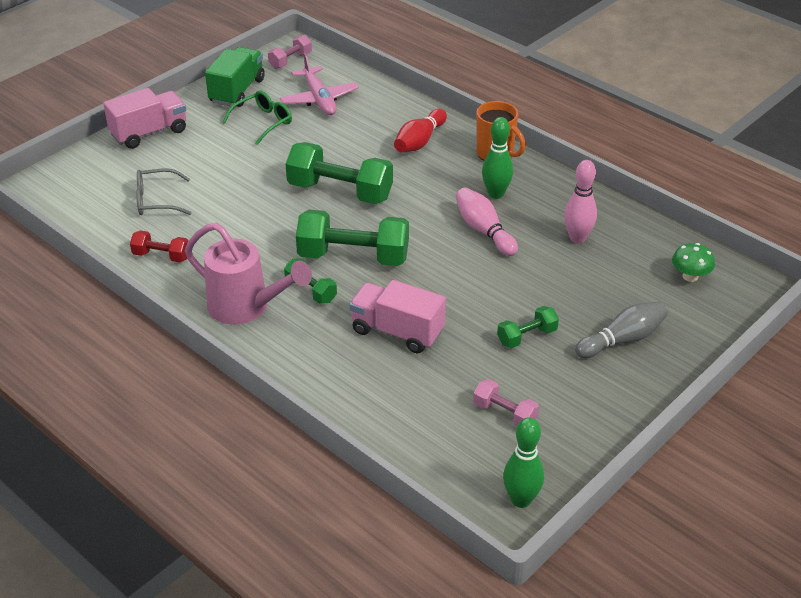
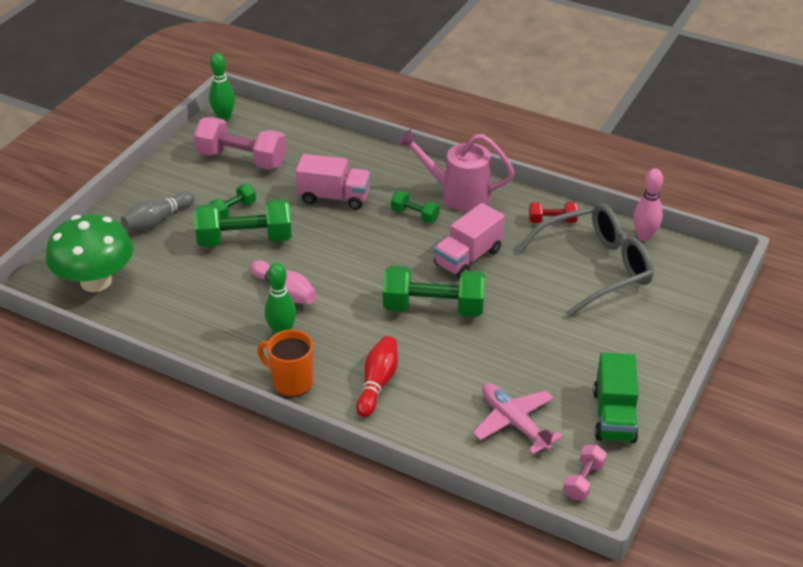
camera: 165 degrees right, 0 degrees up
(149, 133) = (663, 339): pink truck -> pink truck (468, 257)
(156, 200) = (596, 268): grey glasses -> grey glasses, size x1.94
(263, 122) = (556, 377): green glasses -> none
(353, 257) = (393, 248): green dumbbell -> green dumbbell (245, 239)
(505, 413) = (241, 159): pink dumbbell -> pink dumbbell, size x1.95
(577, 238) = (197, 300): pink bowling pin -> pink bowling pin (644, 236)
(690, 276) = (96, 281): green mushroom -> green mushroom, size x2.25

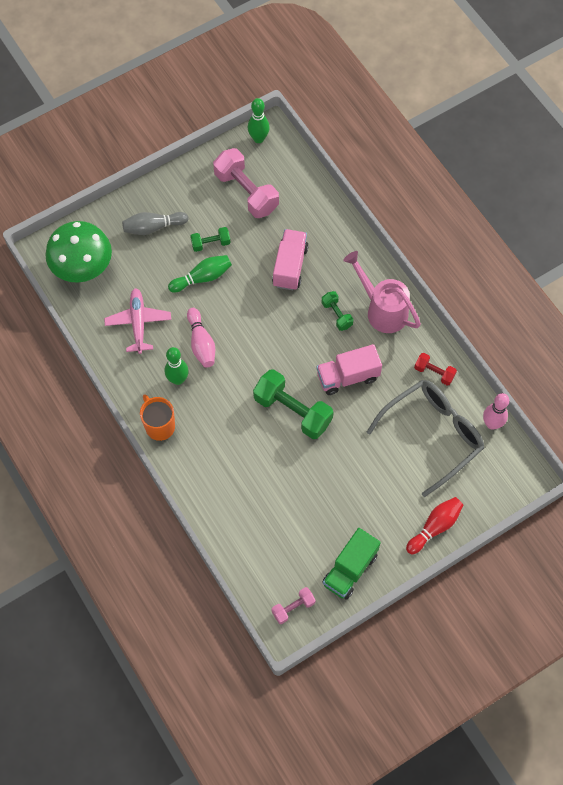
camera: 30 degrees right, 25 degrees up
(245, 239) = (202, 278): green dumbbell -> green bowling pin
(334, 197) = (290, 266): pink truck -> pink truck turned 120 degrees counterclockwise
(377, 383) = (214, 457): red bowling pin -> red bowling pin (435, 527)
(514, 423) = (280, 538): pink plane -> pink plane (138, 323)
(596, 268) = (433, 435): grey glasses -> grey glasses turned 45 degrees counterclockwise

